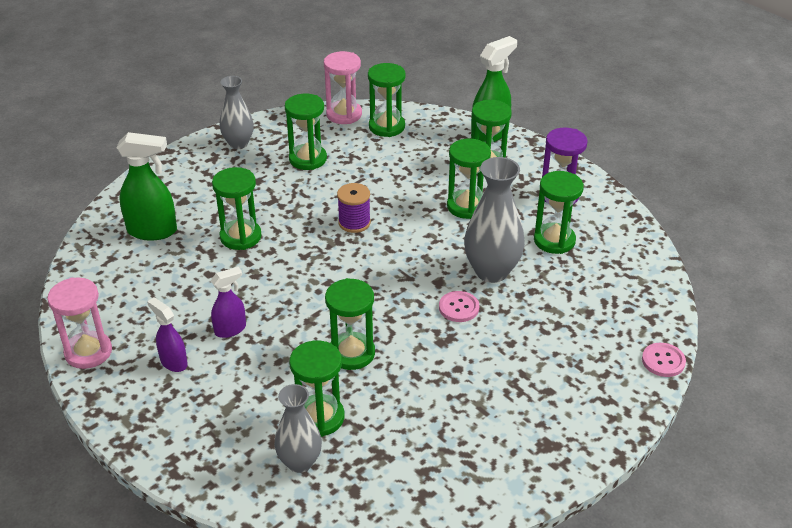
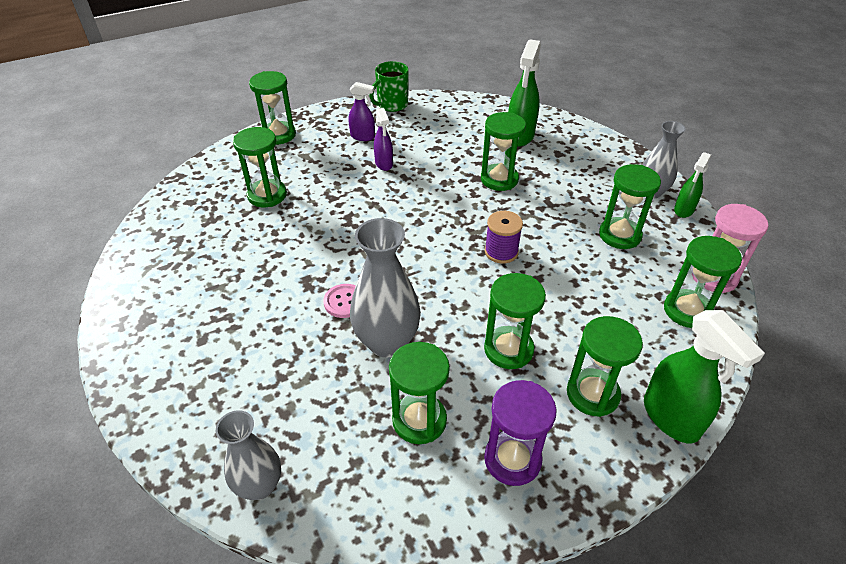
camera: 105 degrees right, 5 degrees up
(88, 352) = (392, 105): pink hourglass -> green mug
(173, 362) = (363, 137): purple spray bottle -> purple spray bottle turned 45 degrees clockwise
(261, 127) = (683, 210): none -> green spray bottle
(300, 462) = (233, 181): grey vase -> grey vase (260, 485)
(351, 353) = (323, 221): green hourglass -> green hourglass (278, 135)
(663, 361) = (173, 459): pink button -> none

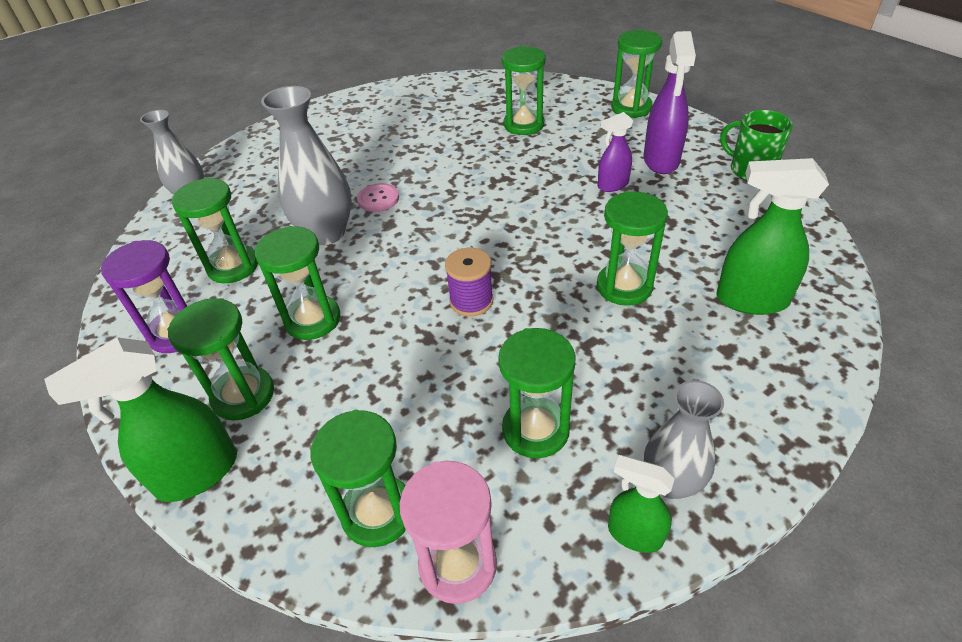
camera: 85 degrees right, 0 degrees up
(363, 137) = (661, 161): purple spray bottle -> purple spray bottle, size x1.68

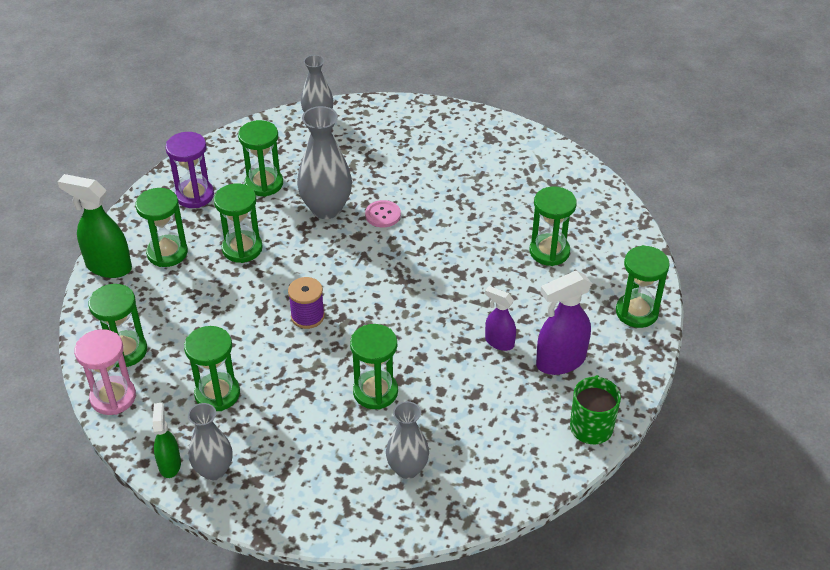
camera: 55 degrees right, 0 degrees up
(751, 300) = (407, 469): green spray bottle -> grey vase

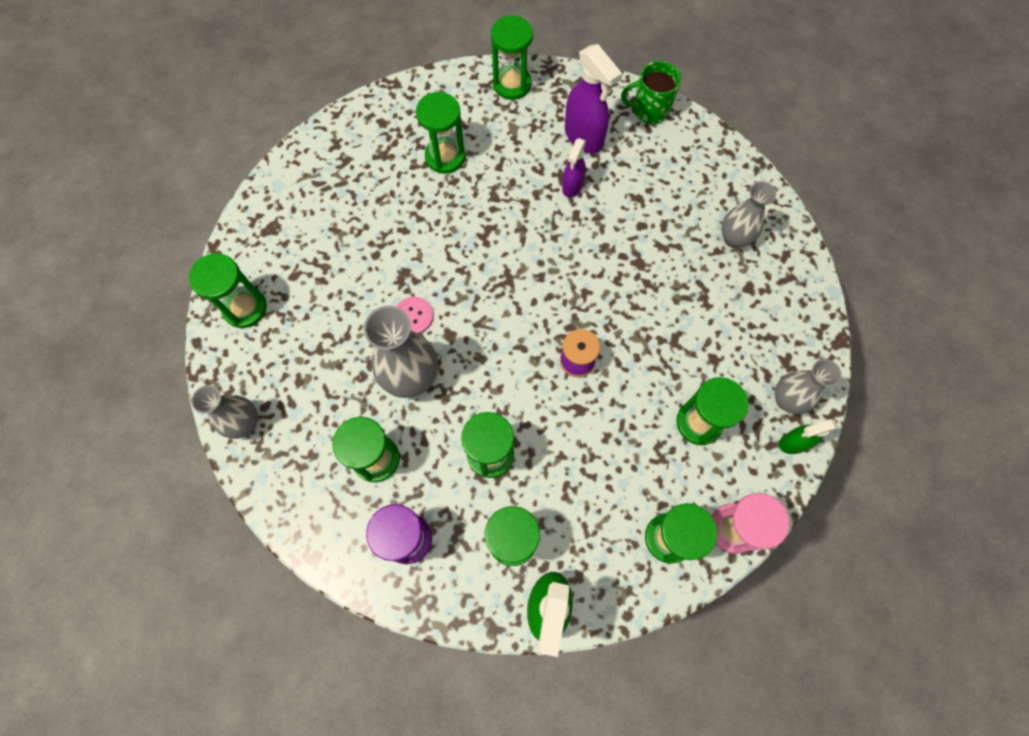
camera: 100 degrees left, 25 degrees up
(375, 392) = (657, 279): green hourglass -> green hourglass (245, 308)

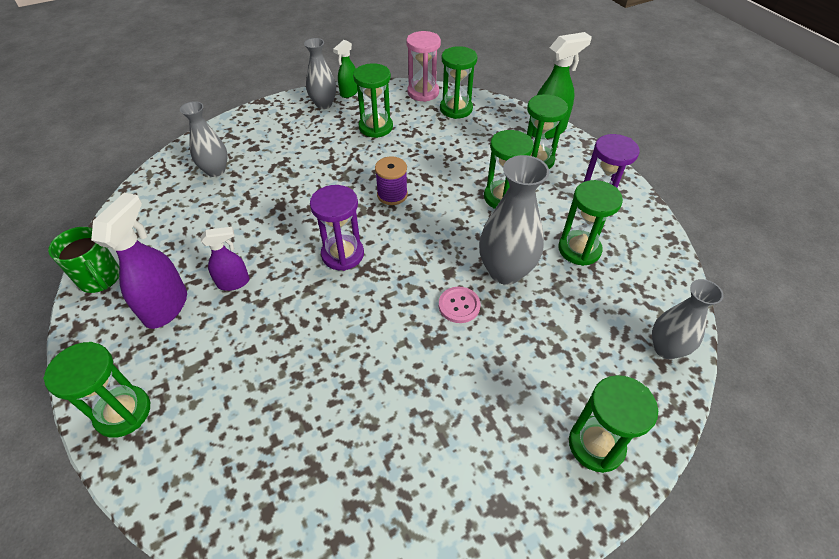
camera: 130 degrees left, 20 degrees down
(445, 157) = (271, 405): green hourglass -> none
(537, 273) = (342, 254): none -> purple hourglass
(793, 443) = (349, 93): green spray bottle -> green spray bottle turned 90 degrees clockwise

